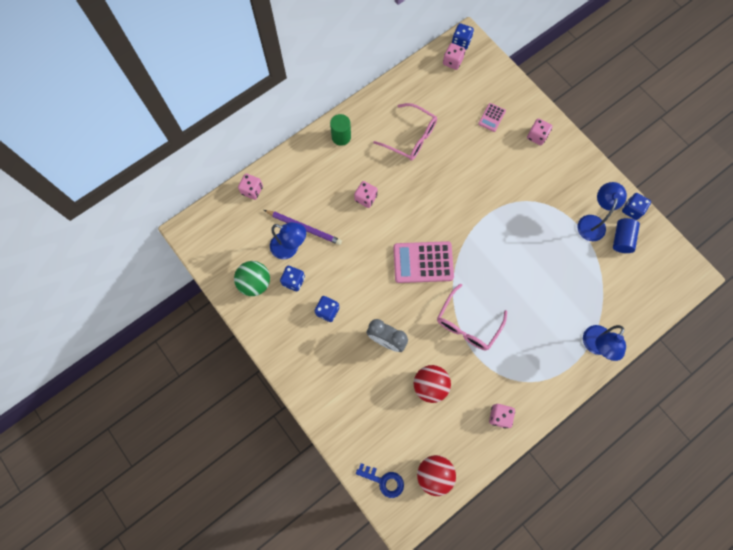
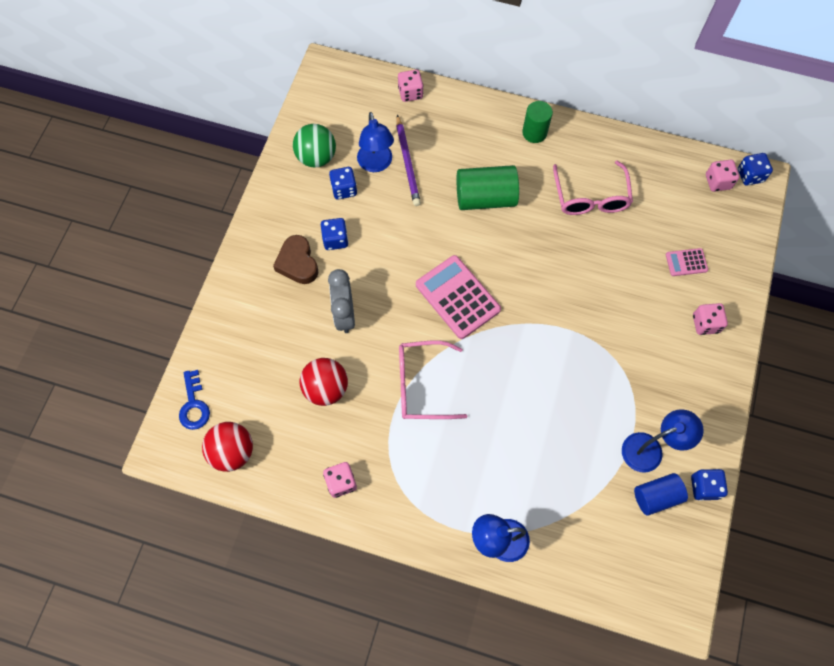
camera: 55 degrees right, 5 degrees down
(327, 346) = (297, 263): none -> brown heart
(366, 198) = (485, 198): pink dice -> green cylinder

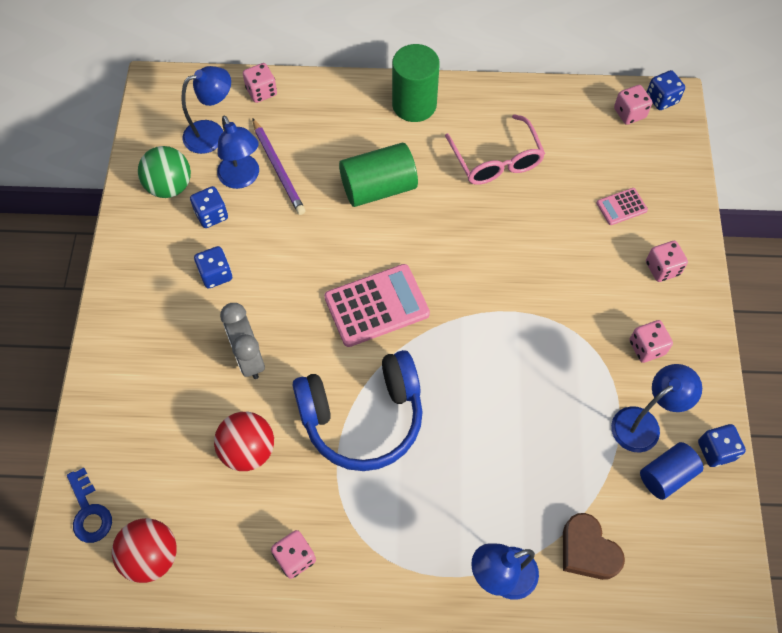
camera: 15 degrees left, 5 degrees down
(297, 263) = (177, 312): brown heart -> brown heart (587, 550)
(361, 120) = (212, 134): none -> blue lamp
(422, 385) = (362, 417): pink glasses -> blue headphones
(457, 297) = (376, 306): pink calculator -> pink calculator turned 120 degrees clockwise
(534, 132) = (414, 104): green cylinder -> green cylinder, size x1.54
(671, 387) = (646, 347): none -> pink dice

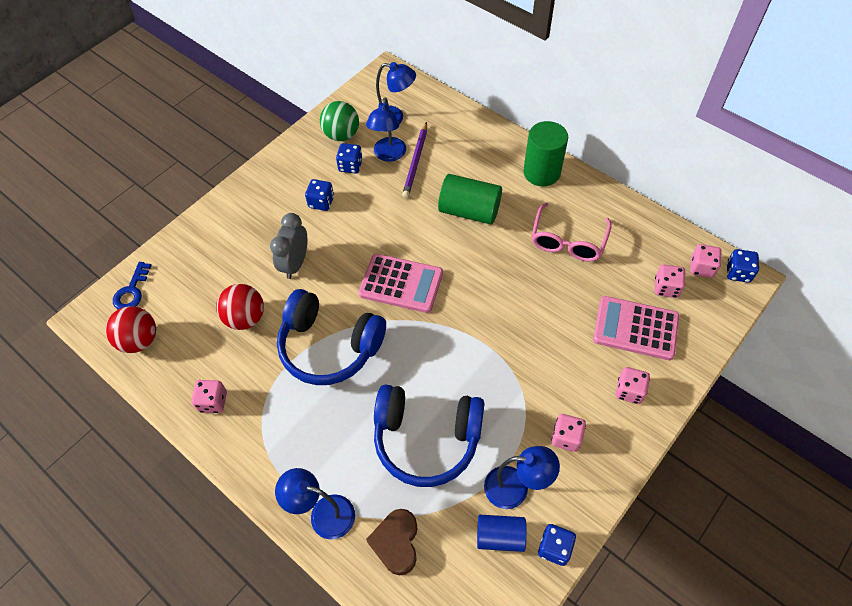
camera: 40 degrees right, 5 degrees down
(261, 91) = (447, 110): pink dice -> pink dice (666, 288)
(532, 437) = (427, 438): none -> blue headphones
(621, 207) = (635, 328): pink calculator -> pink calculator, size x2.00

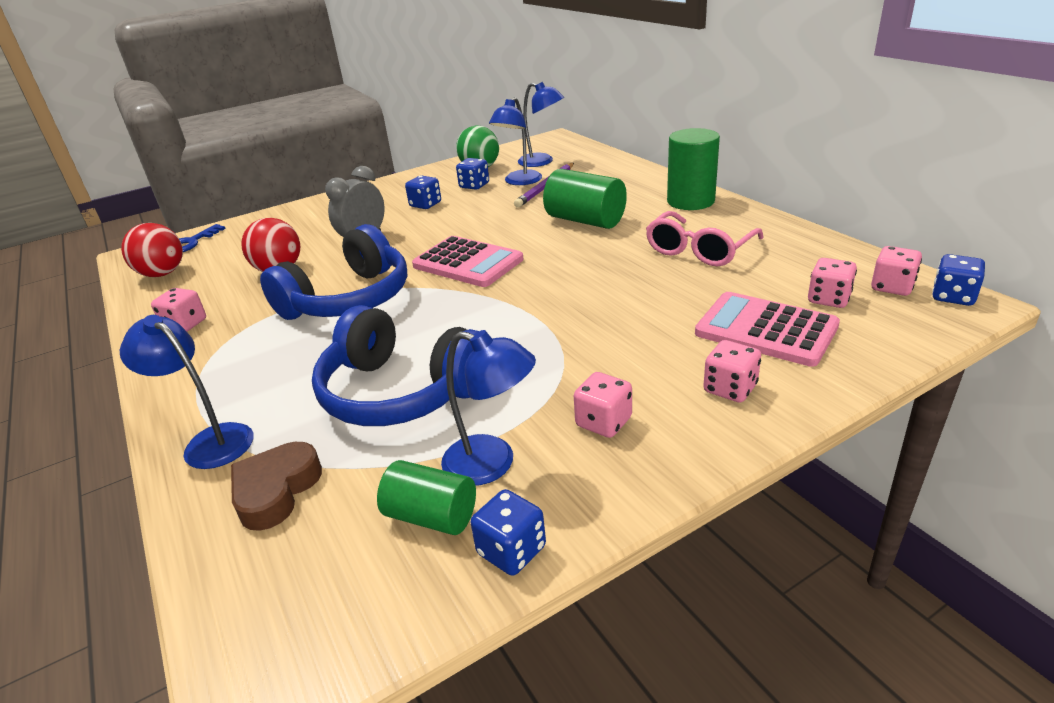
camera: 20 degrees right, 25 degrees down
(330, 346) = (348, 299): blue headphones -> blue headphones turned 90 degrees counterclockwise
(500, 536) = (432, 516): blue cylinder -> green cylinder

